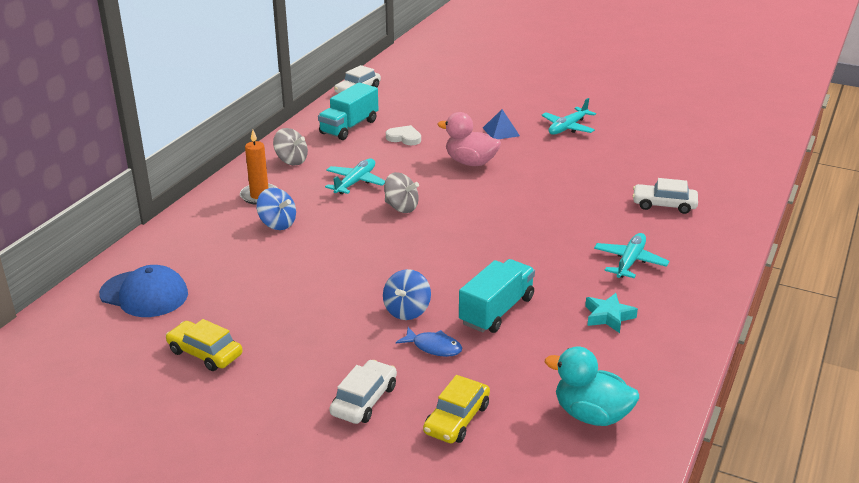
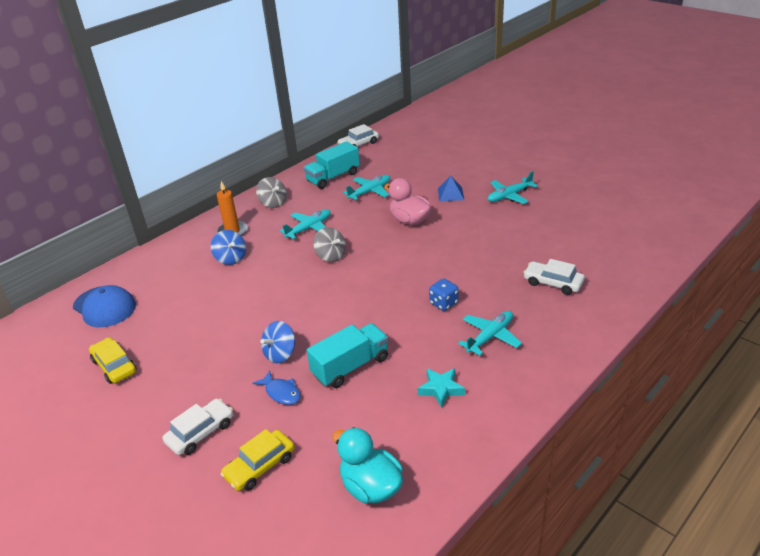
camera: 20 degrees right, 5 degrees up
(404, 138) = (370, 192): white heart -> turquoise plane
(561, 238) = (443, 303): none -> blue dice

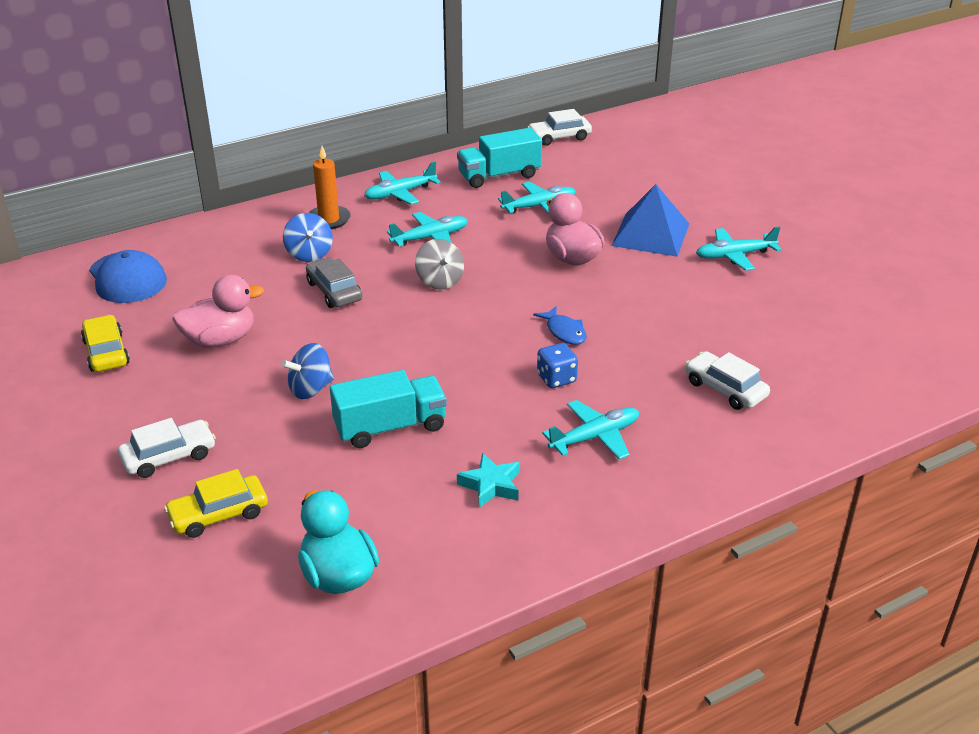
camera: 15 degrees right, 0 degrees up
(197, 335) = (220, 340): none -> pink duck
(262, 280) = (334, 291): none -> grey car
(273, 203) = (400, 193): grey spinning top -> turquoise plane
(281, 392) = (288, 436): blue fish -> blue fish (564, 332)
(450, 194) = (651, 234): blue pyramid -> blue pyramid, size x1.78

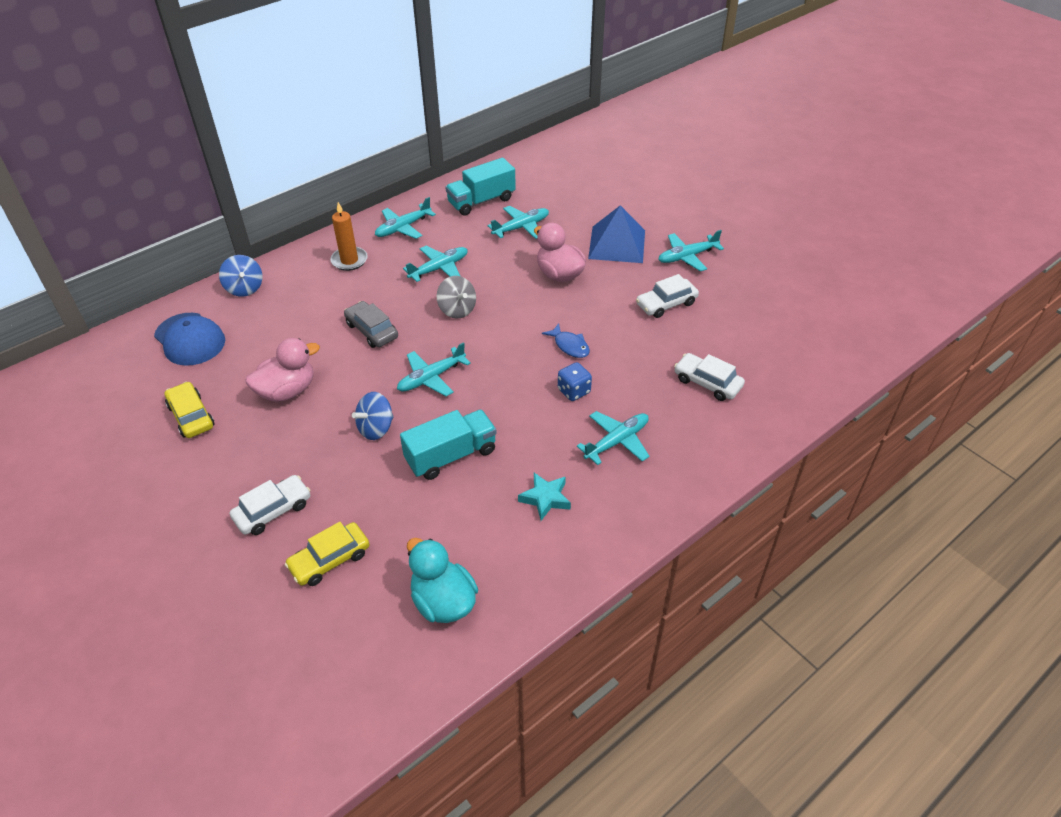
camera: 10 degrees left, 10 degrees up
(309, 254) = (341, 296): blue spinning top -> blue spinning top (244, 288)
(390, 346) = (431, 378): none -> turquoise plane
(559, 137) = (521, 158): white car -> white car (666, 304)

